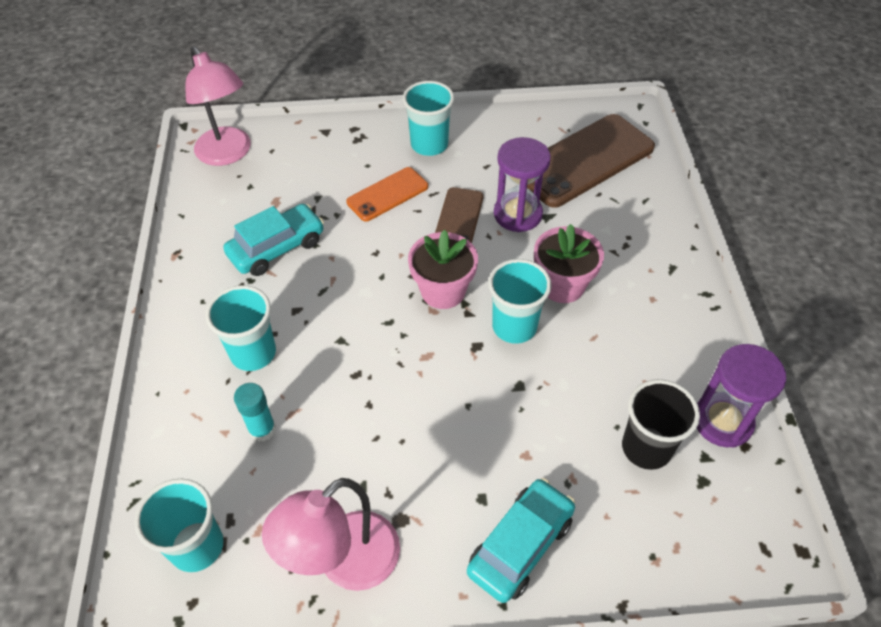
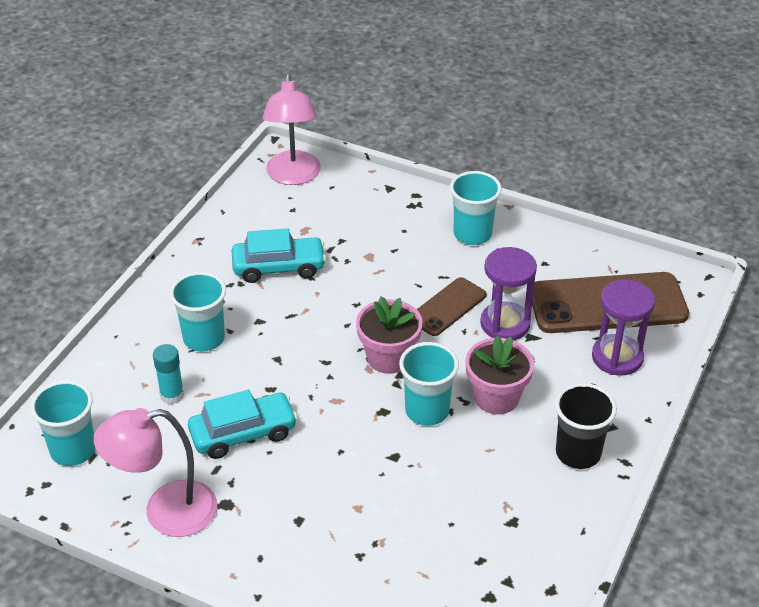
camera: 30 degrees right, 10 degrees down
(387, 194) = (402, 261): orange phone -> none
(520, 545) = (302, 565): turquoise car -> turquoise car (243, 433)
(646, 448) = (462, 550): black cup -> black cup (578, 453)
(722, 421) = (547, 563): purple hourglass -> purple hourglass (617, 357)

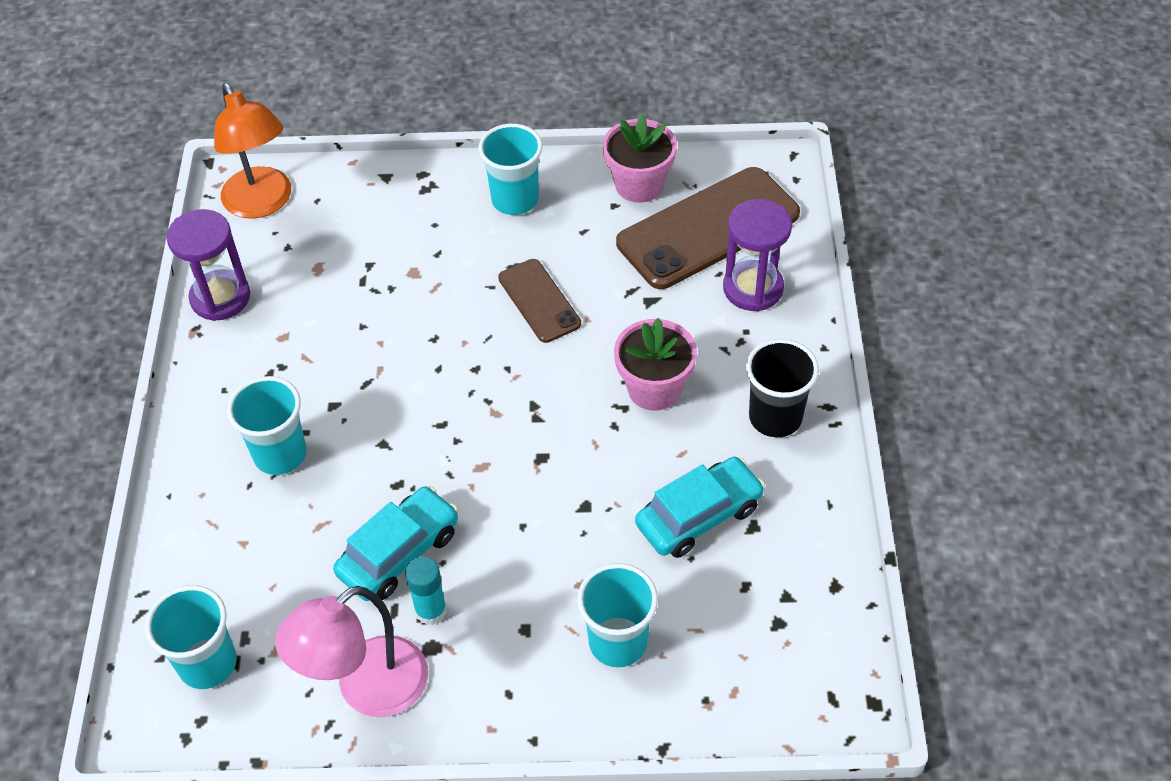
camera: 25 degrees left, 10 degrees up
(172, 395) = (285, 542): turquoise glue stick -> turquoise glue stick (431, 610)
(279, 267) = (315, 328): turquoise car -> turquoise car (699, 516)
(293, 176) = (262, 203): pink lamp -> orange lamp
(389, 358) = (509, 390): pink flower pot -> pink flower pot (639, 185)
(427, 411) = (589, 436): turquoise cup -> turquoise cup (618, 642)
(448, 307) = (539, 301): brown phone -> brown phone turned 45 degrees counterclockwise
(505, 324) = (613, 296): purple hourglass -> purple hourglass (220, 297)

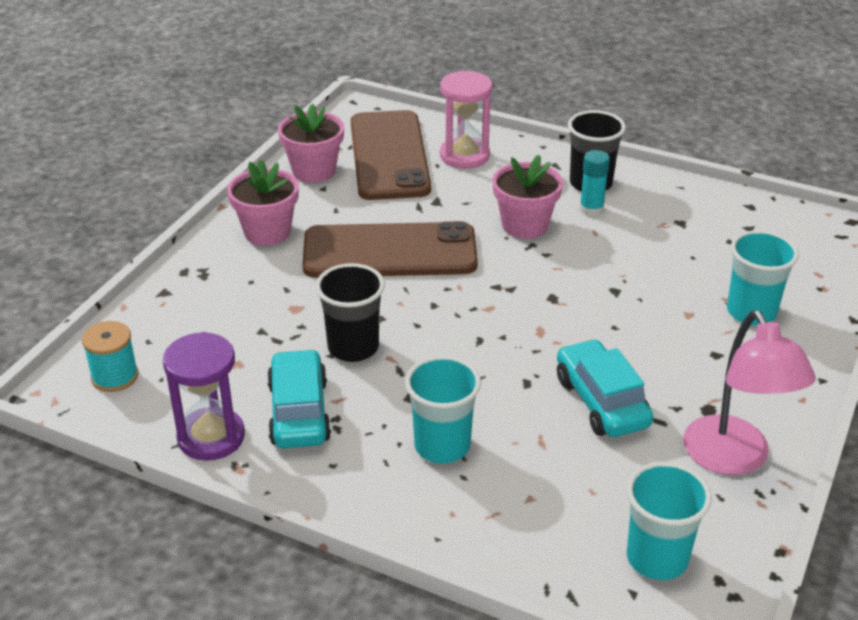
camera: 65 degrees left, 15 degrees down
(262, 203) = (115, 376): orange lamp -> turquoise spool
(380, 337) = (353, 347): none -> black cup
(431, 610) = (671, 400): turquoise glue stick -> turquoise glue stick (591, 209)
(515, 200) = (267, 232): turquoise cup -> pink flower pot
(539, 301) = (390, 252): brown phone -> brown phone, size x1.83
(699, 516) = (657, 242): turquoise car -> turquoise car (299, 412)
(753, 288) = (464, 156): purple hourglass -> pink hourglass

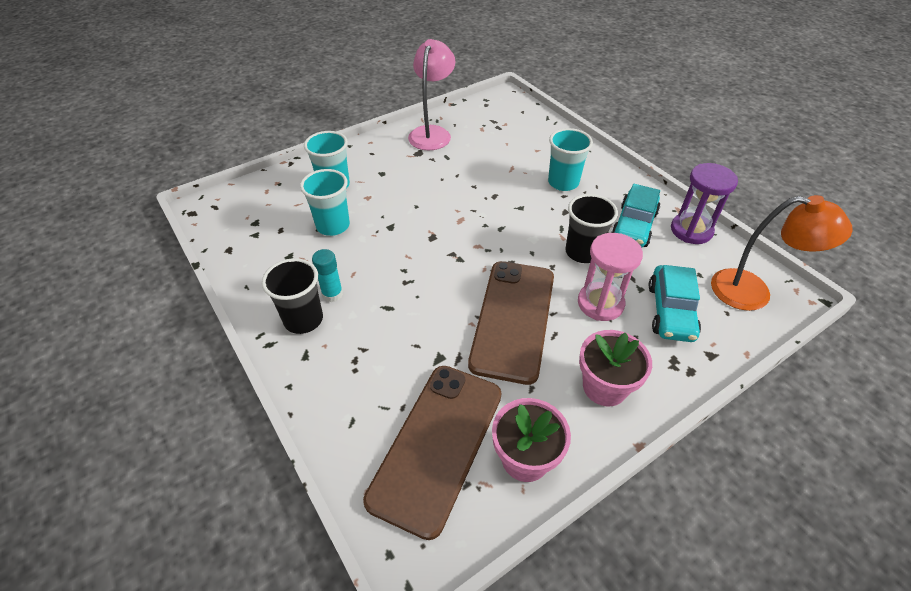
camera: 150 degrees left, 10 degrees up
(115, 376) = (753, 292): turquoise spool -> orange lamp
(390, 252) = (513, 319): brown phone -> brown phone turned 75 degrees clockwise
(464, 156) = (368, 407): pink hourglass -> pink hourglass (600, 303)
(524, 225) = (394, 301): pink flower pot -> none
(601, 401) = (465, 173): turquoise car -> turquoise car (670, 311)
(657, 558) = (503, 116): turquoise cup -> turquoise cup (333, 226)

